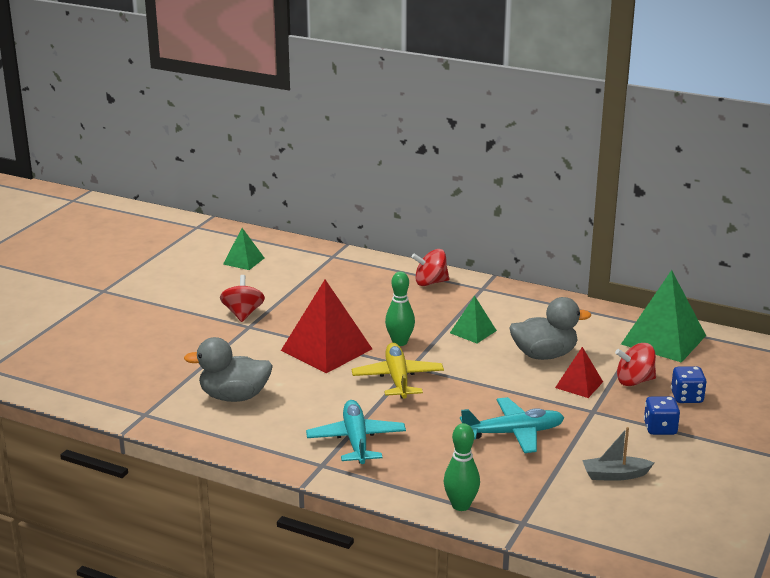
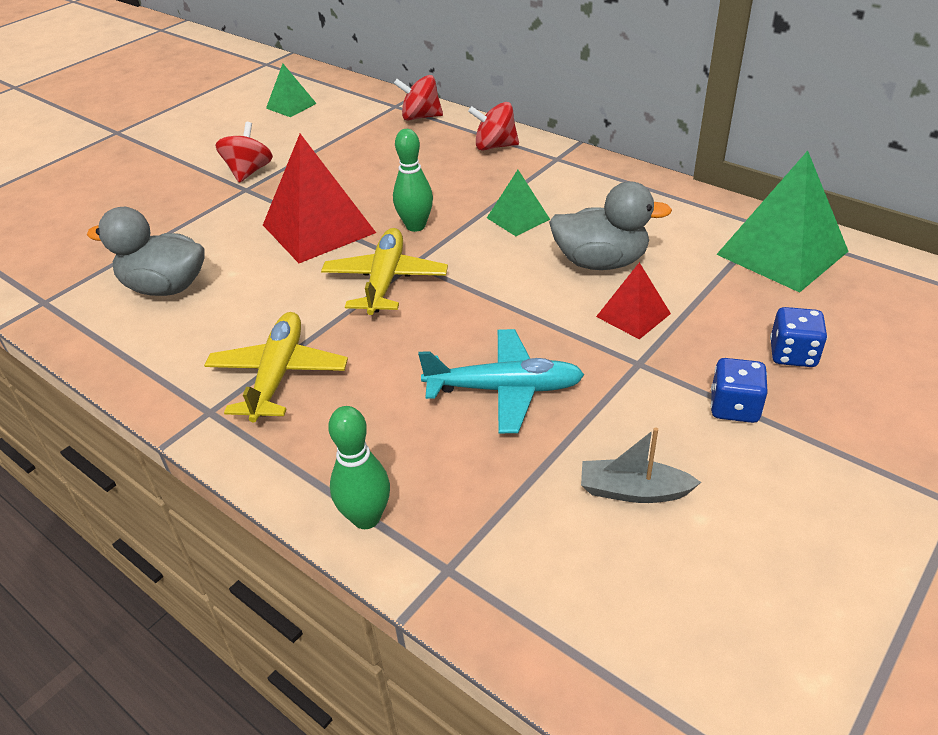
camera: 15 degrees right, 15 degrees up
(356, 440) = (278, 375): turquoise plane -> yellow plane
(634, 381) = (718, 317): red spinning top -> red spinning top (420, 117)

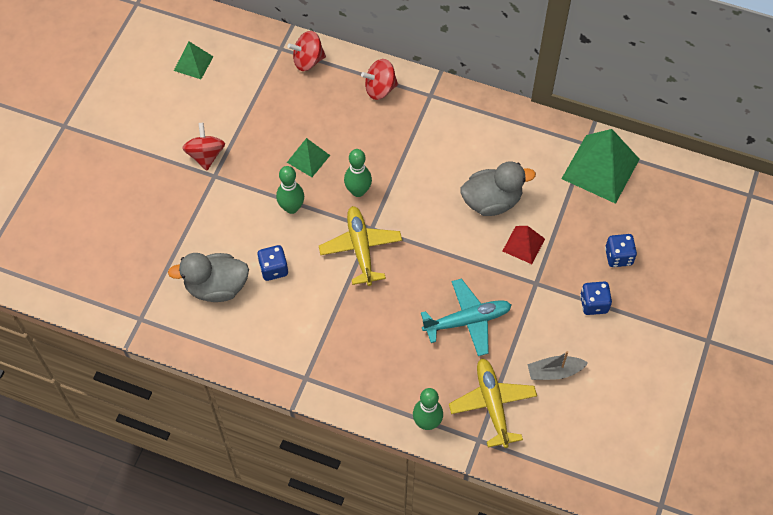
camera: 20 degrees left, 20 degrees up
(253, 282) = (273, 269): none -> blue dice
(278, 375) = (331, 342): yellow plane -> yellow plane (492, 404)
(319, 228) = (291, 208): red pyramid -> green bowling pin
(518, 218) = (425, 169): green pyramid -> green pyramid (308, 158)

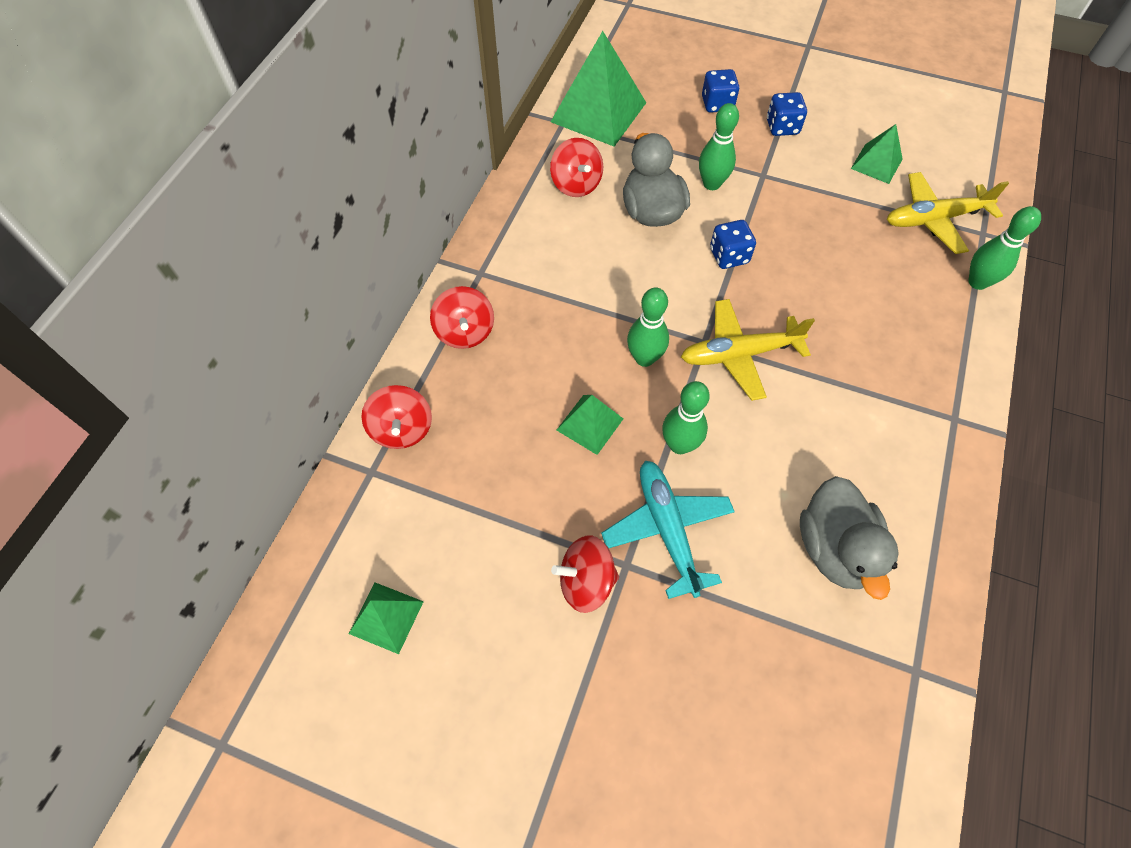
camera: 90 degrees left, 0 degrees up
(273, 269) = (789, 466): blue dice -> blue dice (729, 256)
(467, 321) = (828, 240): turquoise plane -> turquoise plane (667, 529)
(517, 152) = (576, 184): none -> red spinning top
(523, 244) = (711, 184): red pyramid -> green bowling pin
(554, 372) = (876, 163): grey boat -> green pyramid

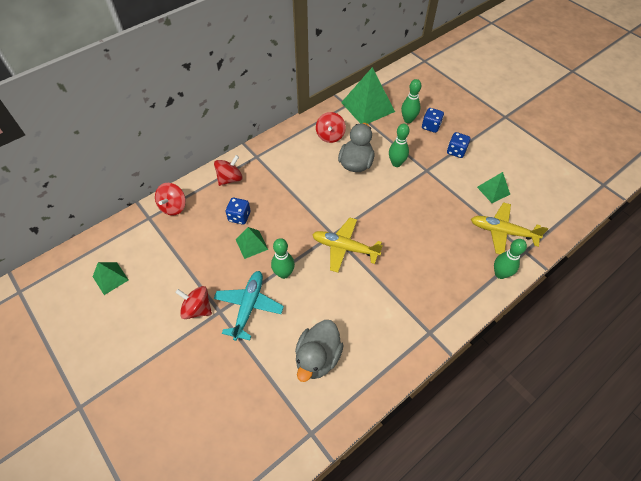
camera: 30 degrees right, 5 degrees down
(465, 332) = (230, 179): red spinning top -> red spinning top turned 150 degrees counterclockwise
(644, 358) = (299, 228): green bowling pin -> green bowling pin (408, 120)
(729, 256) = (377, 201): blue dice -> blue dice (239, 217)

